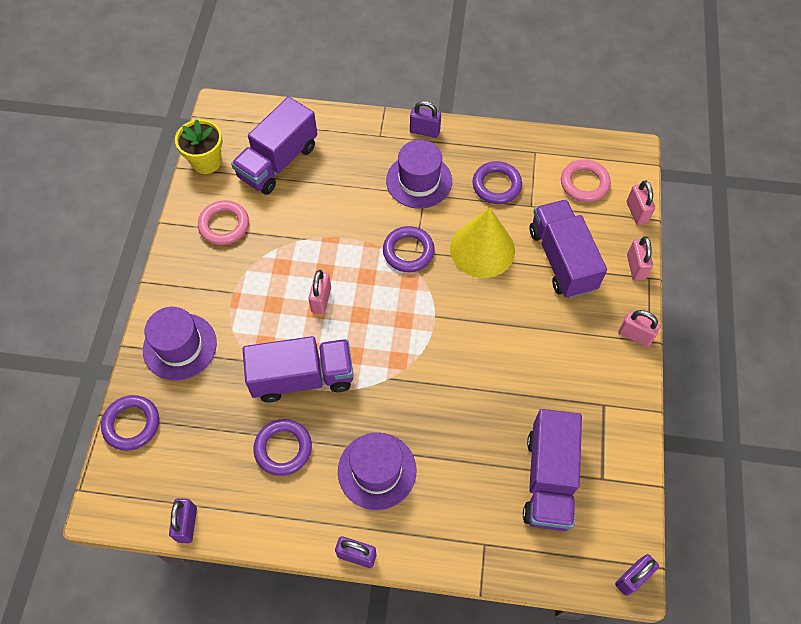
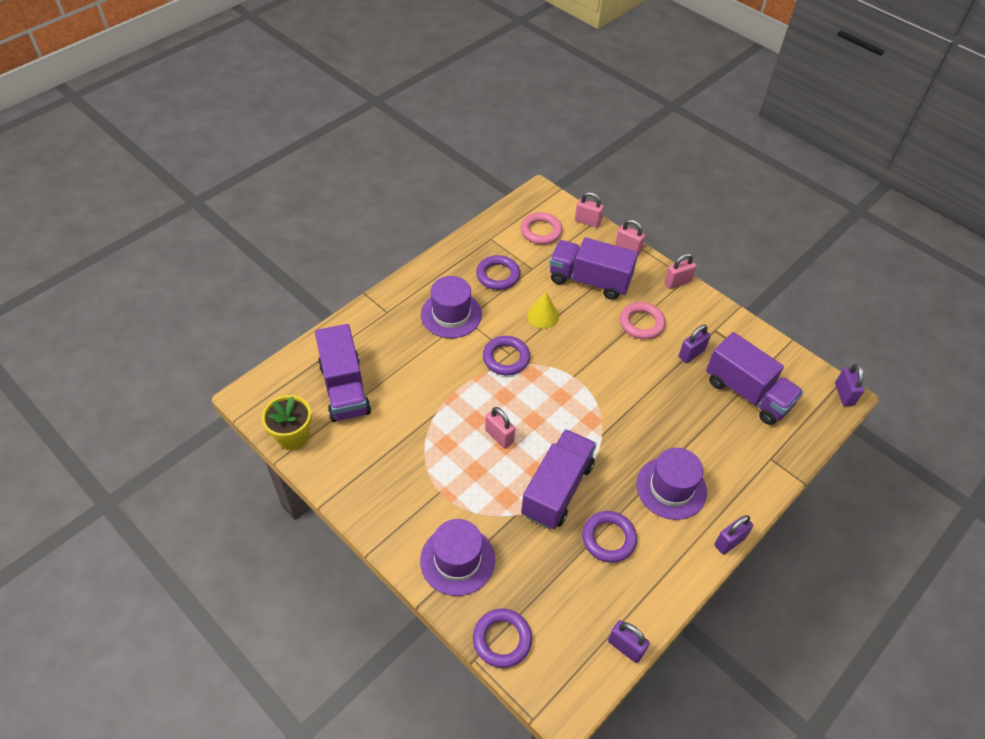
camera: 55 degrees left, 10 degrees down
(224, 225) = (369, 461): pink ring -> pink ring (641, 323)
(424, 131) = (411, 284): purple padlock -> purple padlock (691, 354)
(482, 249) = (543, 316): yellow cone -> yellow cone, size x0.55

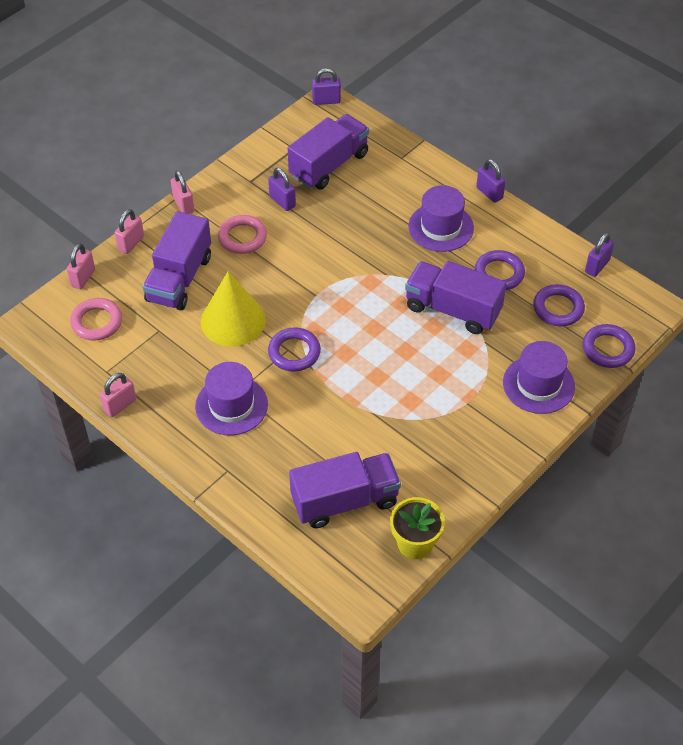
camera: 90 degrees left, 0 degrees up
(498, 275) = (169, 363): purple ring -> purple ring (558, 308)
(499, 436) = (396, 356): pink padlock -> pink padlock (120, 405)
(543, 316) = (233, 320): yellow cone -> yellow cone, size x1.81

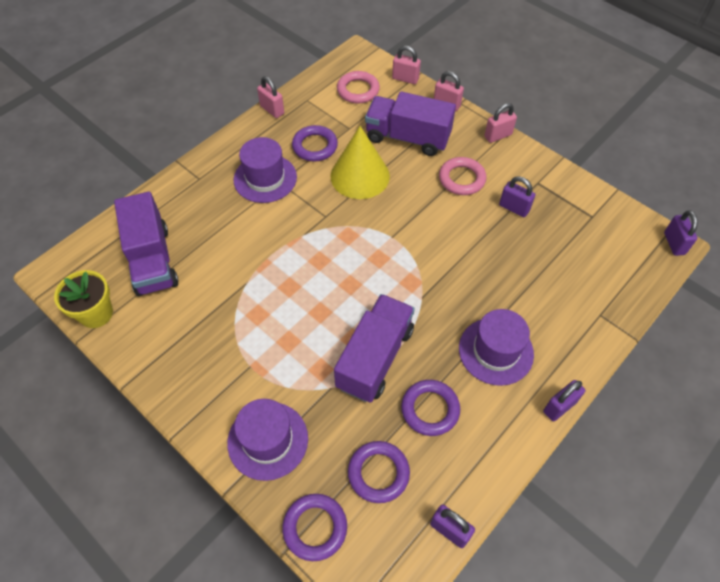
camera: 90 degrees right, 5 degrees up
(282, 201) = (514, 208): purple padlock -> purple padlock turned 75 degrees clockwise
(294, 352) = (321, 221): purple ring -> purple ring (315, 146)
(329, 165) = (573, 246): purple truck -> none

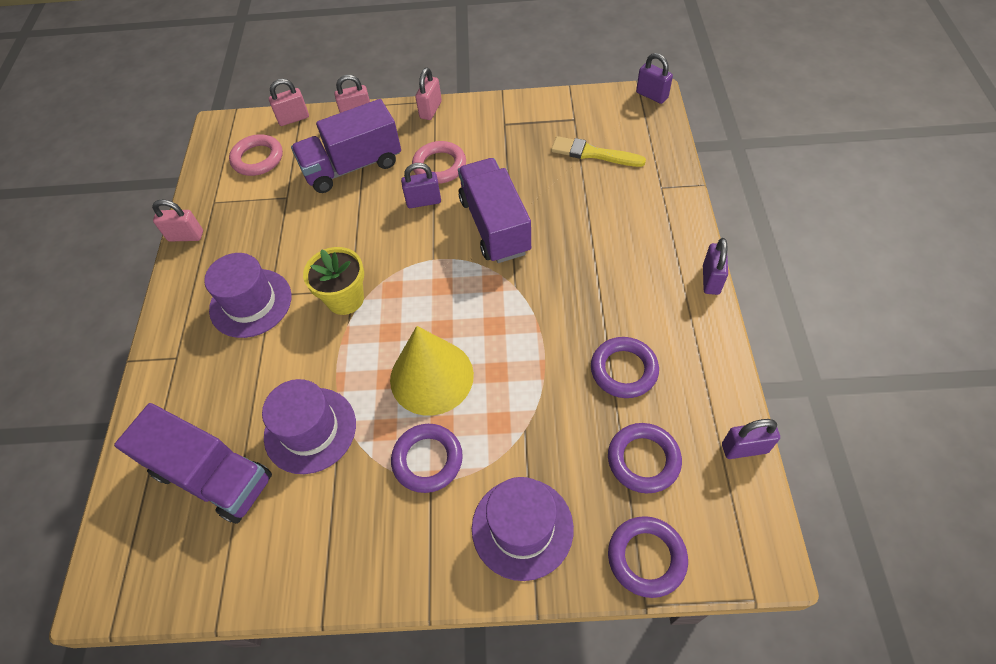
camera: 40 degrees left, 0 degrees up
(96, 313) = (206, 583): yellow flower pot -> yellow flower pot (345, 299)
(315, 146) = (270, 237): purple ring -> purple ring (427, 460)
(360, 176) = (344, 230): yellow cone -> yellow cone (431, 377)
(375, 358) = (533, 370): purple truck -> purple truck (495, 225)
(496, 351) = (620, 279): purple hat -> purple hat (310, 430)
(514, 208) = (508, 157): purple padlock -> purple padlock (423, 201)
(577, 251) = (593, 153): none -> yellow brush

